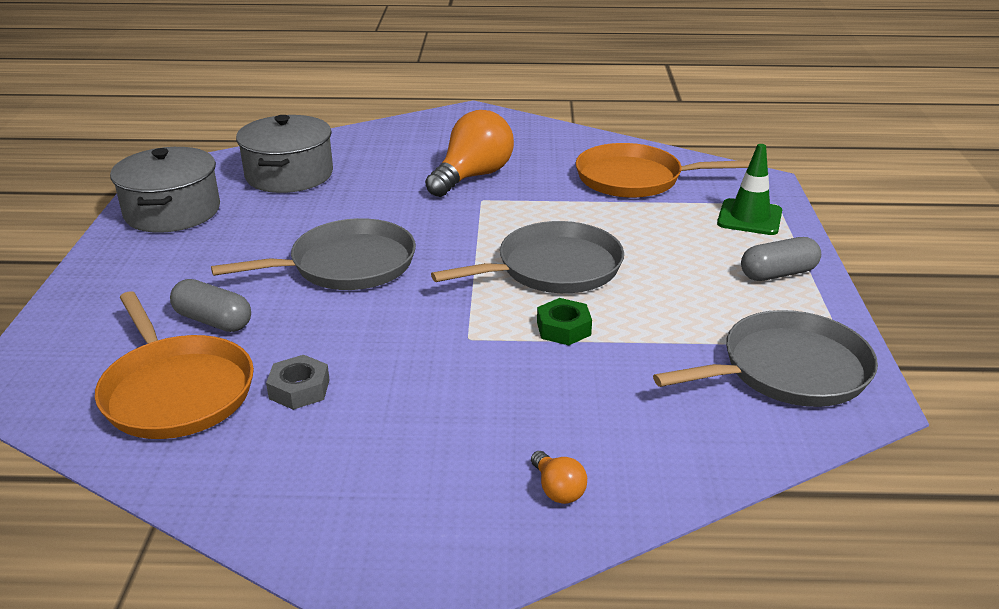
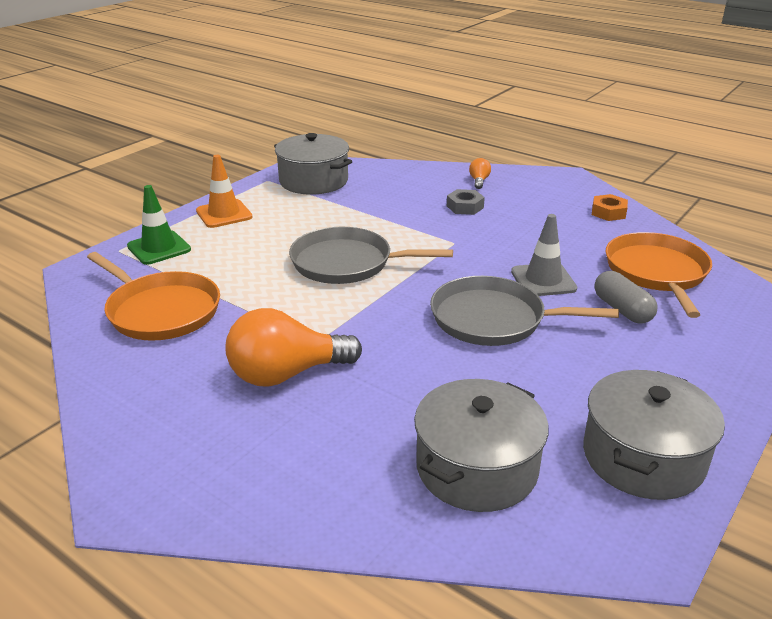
camera: 145 degrees left, 0 degrees up
(280, 498) = (608, 212): none -> orange nut
(299, 389) = (577, 250): grey nut -> grey nut (465, 207)
(321, 325) = (543, 280): none -> grey traffic cone
(563, 328) = (393, 230): green nut -> none
(778, 274) = (224, 214): grey capsule -> orange traffic cone
(788, 370) = (313, 181): grey pan -> grey pot

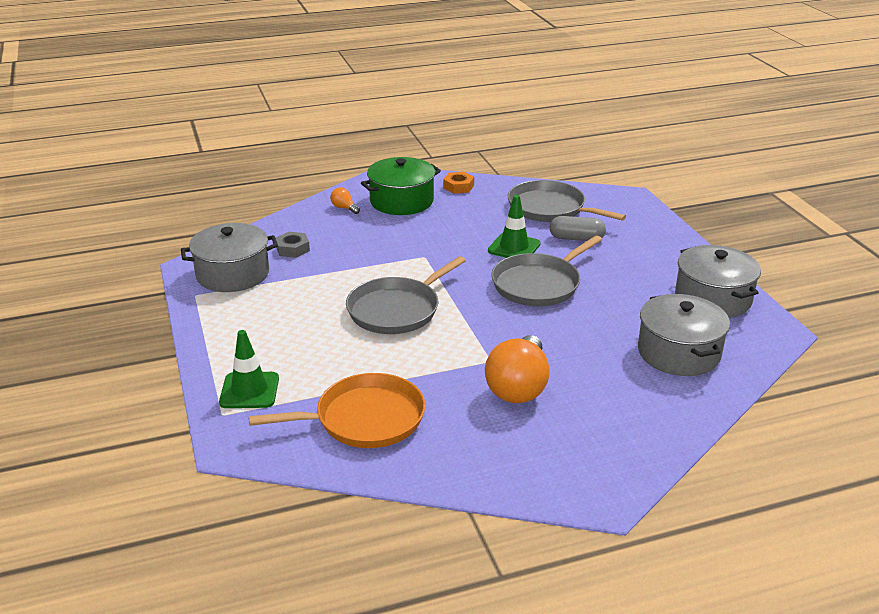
camera: 55 degrees left, 0 degrees up
(224, 214) = (230, 338): orange traffic cone -> none
(465, 207) = (377, 230): grey nut -> grey nut (293, 249)
(533, 198) = (401, 201): none -> green pot
(543, 280) = (514, 247): grey traffic cone -> green traffic cone
(657, 272) = (550, 208): orange pan -> grey pan

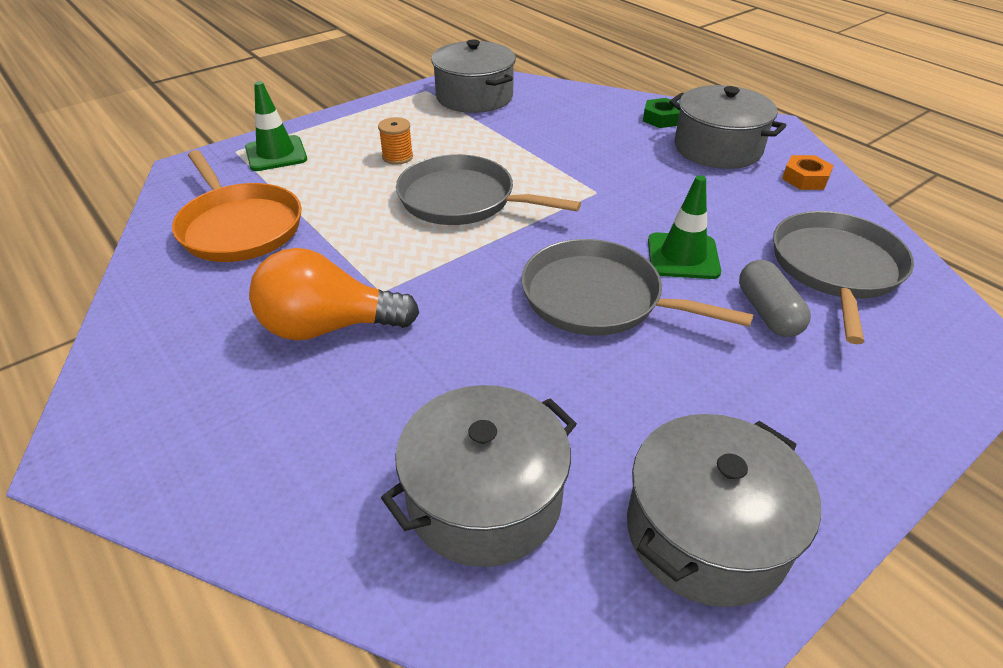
camera: 70 degrees right, 10 degrees up
(293, 249) = (546, 113): grey nut -> none
(308, 328) = (397, 157): none -> orange spool
(344, 208) = (661, 118): orange light bulb -> green nut
(401, 201) = (717, 148): green pot -> grey pot

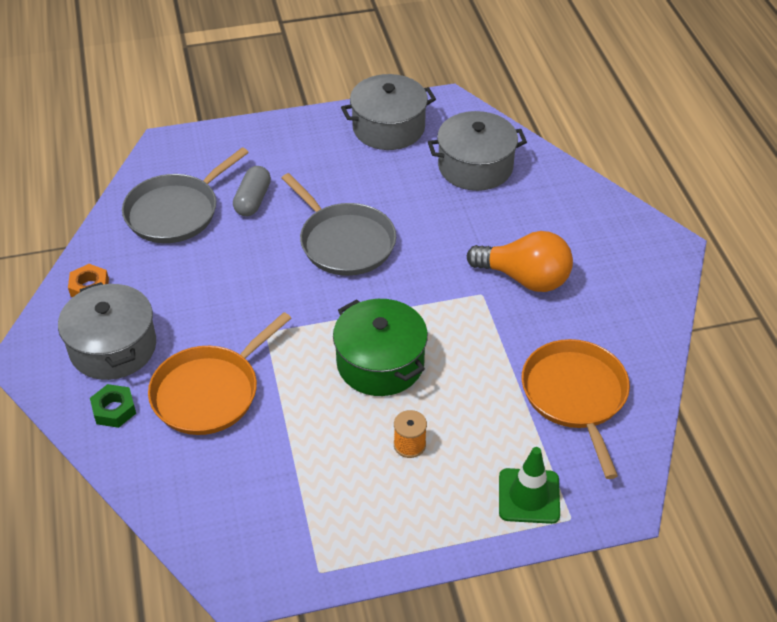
camera: 155 degrees left, 5 degrees up
(462, 200) = (380, 363): grey pan -> green pot
(474, 97) = (272, 532): grey pot -> none
(600, 144) = (210, 392): none -> orange pan
(683, 256) = (261, 252): green traffic cone -> none

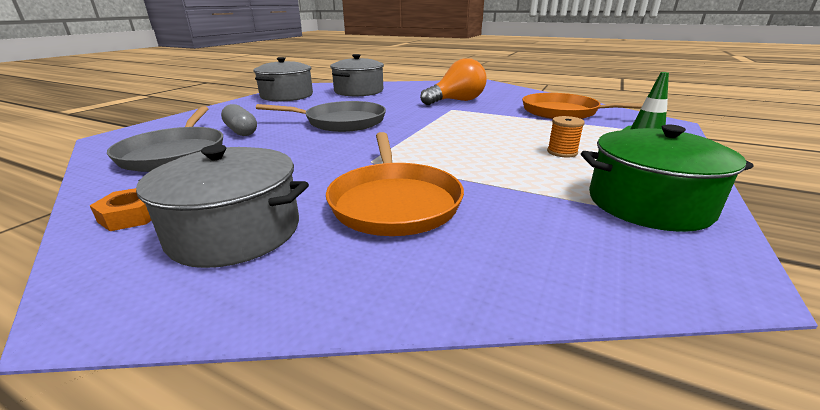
camera: 50 degrees left, 20 degrees down
(114, 410) = (322, 266): green nut -> none
(380, 363) = (467, 140): green pot -> green pot (648, 203)

